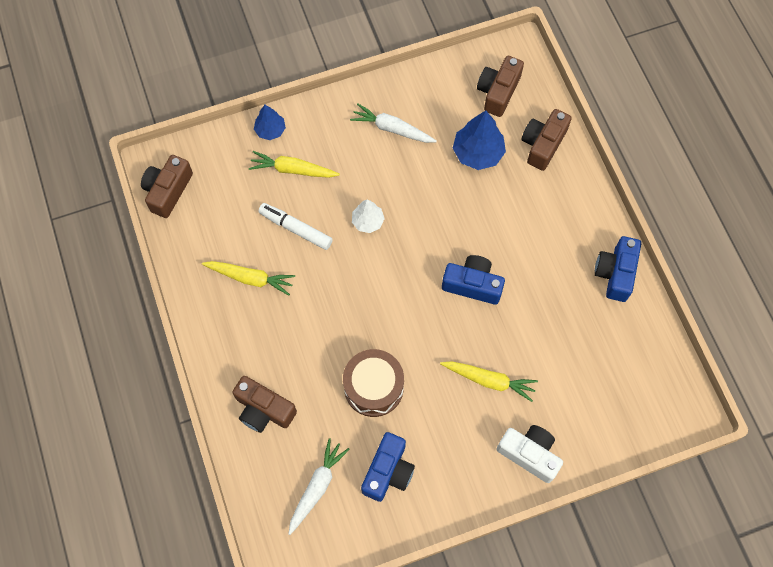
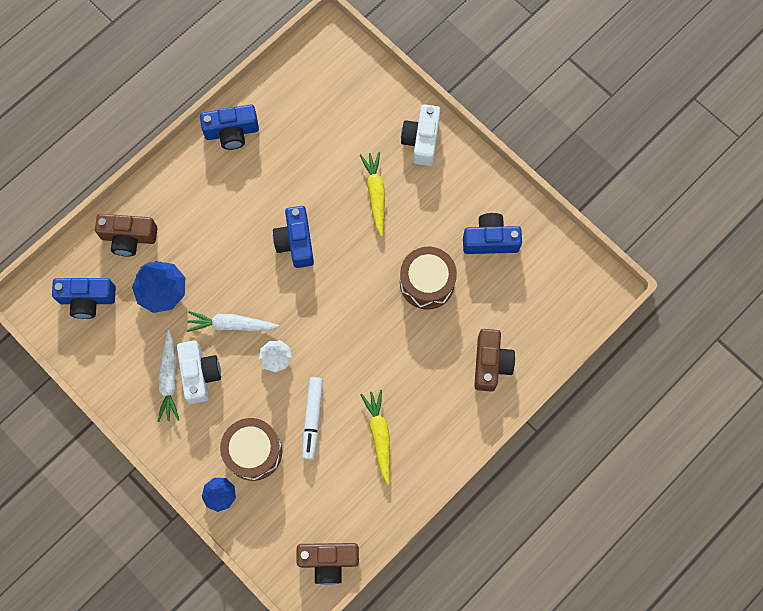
camera: 115 degrees left, 5 degrees up
(293, 170) = (253, 452): yellow carrot -> brown drum
(317, 487) = (531, 289): white carrot -> white carrot (231, 325)
(384, 154) = (200, 374): none -> white camera
(498, 92) = (87, 299): brown camera -> blue camera

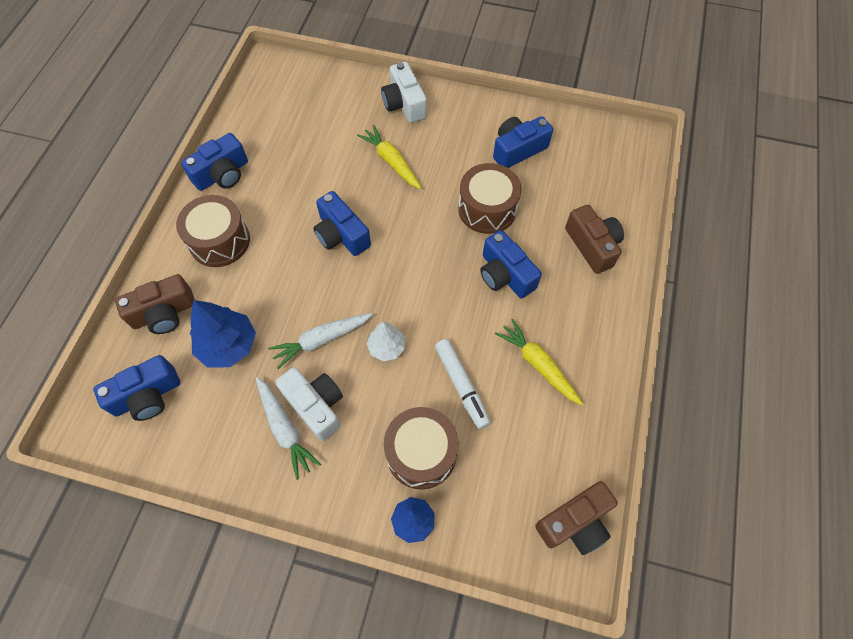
camera: 30 degrees left, 10 degrees down
(199, 195) = (219, 241): none -> brown drum
(403, 349) = (505, 275): none -> blue camera

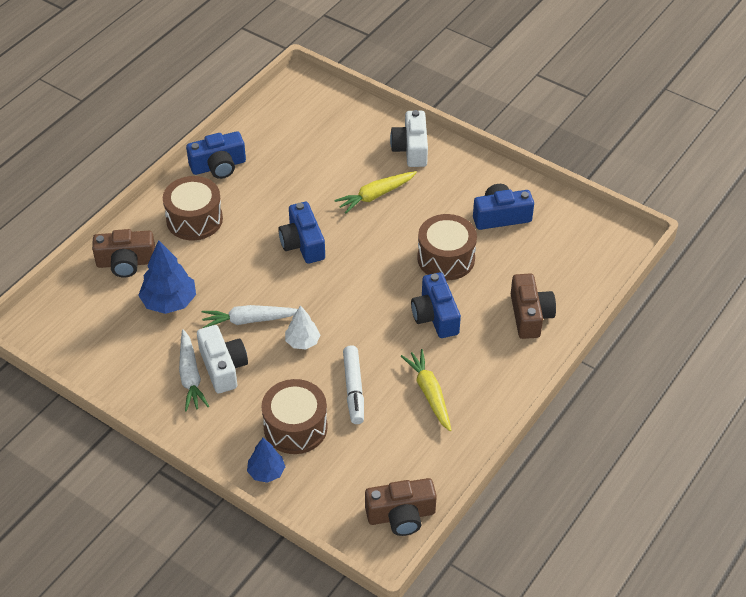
camera: 20 degrees right, 15 degrees down
(147, 396) = (89, 320): blue camera -> none
(391, 162) = (375, 195): yellow carrot -> yellow carrot turned 105 degrees counterclockwise

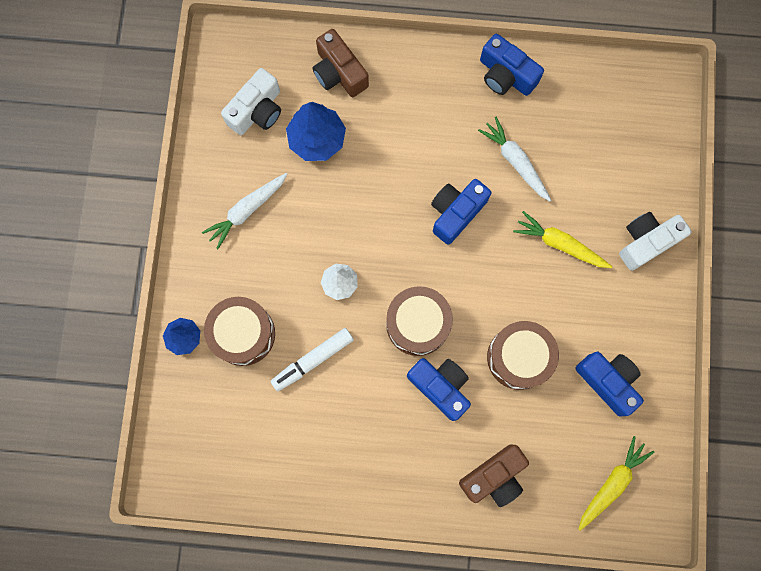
camera: 60 degrees right, 30 degrees up
(194, 219) = (425, 97): brown drum -> brown drum (417, 324)
(223, 367) = (272, 232): white camera -> white camera (257, 111)
(249, 320) = (336, 221): white carrot -> white carrot (515, 162)
(401, 515) = (202, 478): brown camera -> none
(429, 393) = (346, 431): yellow carrot -> yellow carrot (611, 483)
(435, 316) = (440, 386): blue camera -> blue camera turned 90 degrees clockwise

